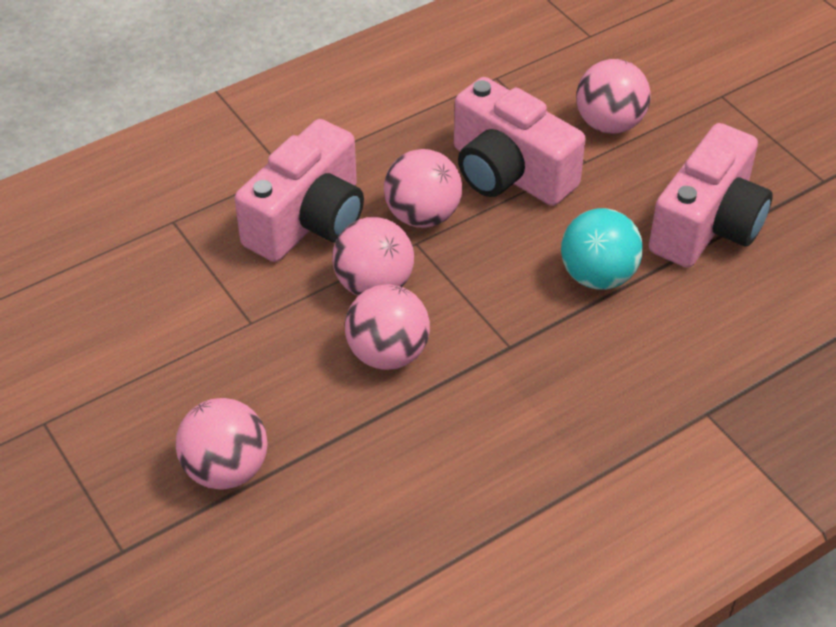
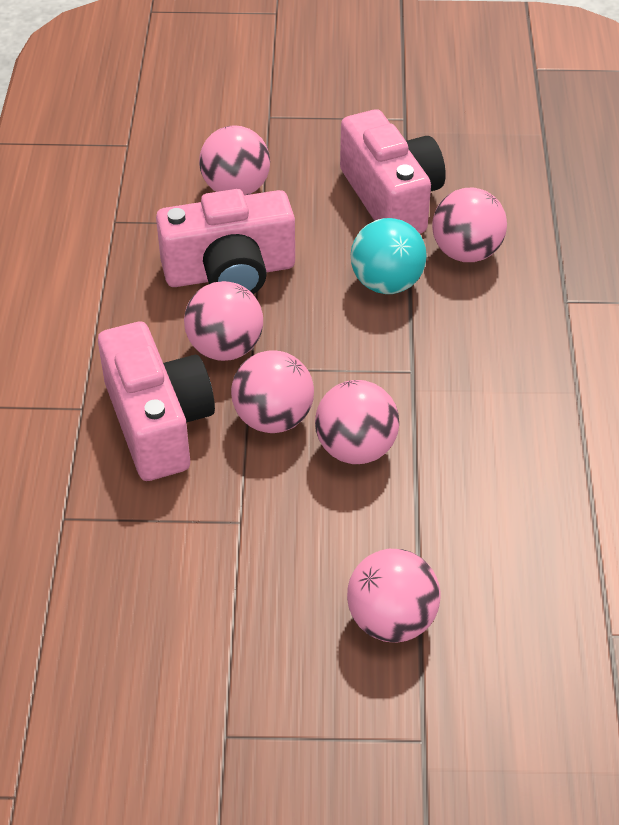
camera: 55 degrees left, 0 degrees up
(694, 310) = (466, 252): none -> pink ball

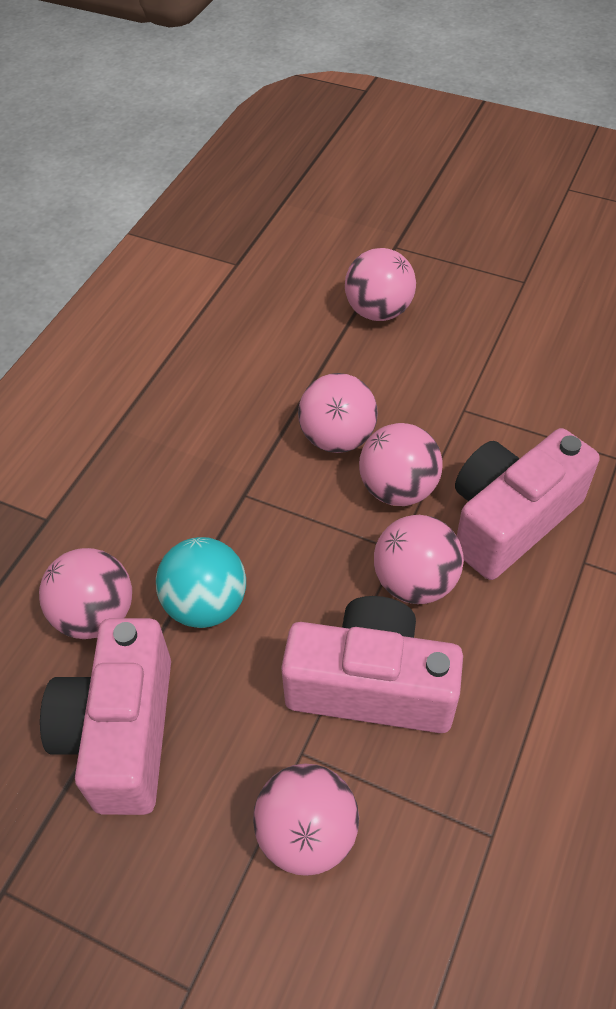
camera: 155 degrees left, 5 degrees up
(158, 423) = (510, 520): pink camera -> pink camera turned 45 degrees clockwise

